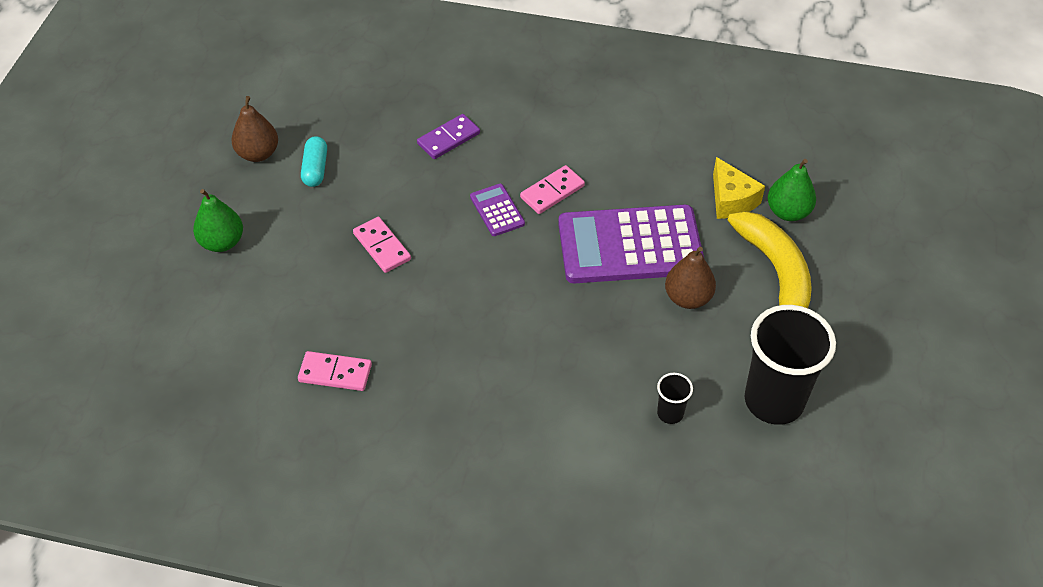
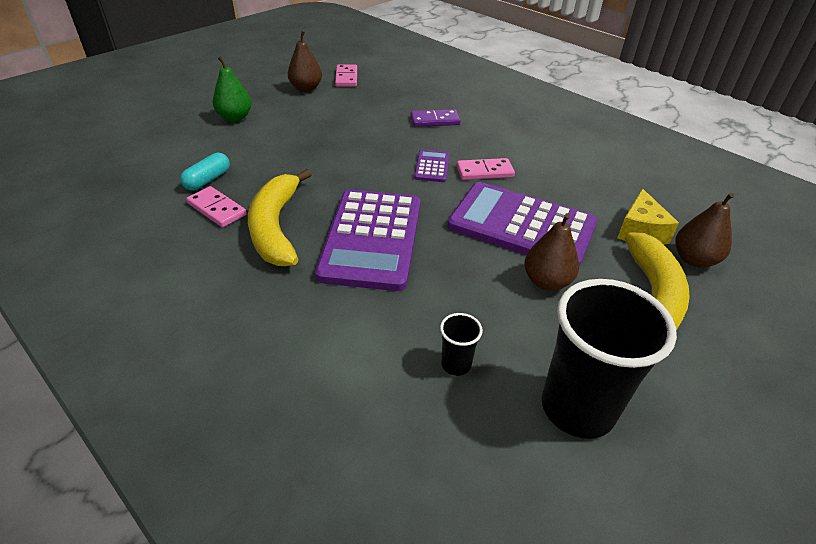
camera: 30 degrees right, 10 degrees down
(315, 169) = (332, 106): turquoise capsule -> turquoise capsule (208, 180)
(382, 247) = (329, 155): pink domino -> pink domino (346, 78)
(414, 363) = (276, 227): none -> yellow banana
(512, 330) = (372, 239): none -> purple calculator
(788, 212) = (694, 259): green pear -> brown pear

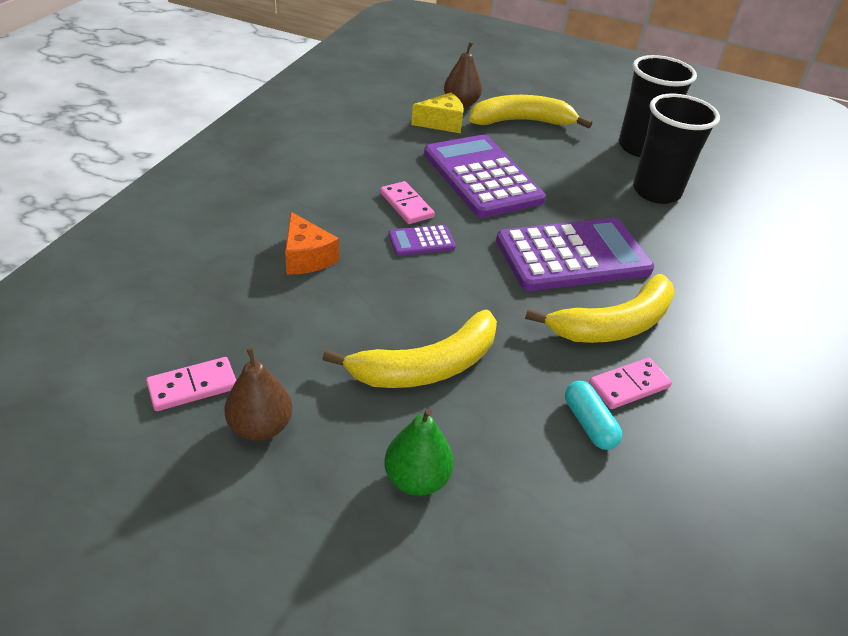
camera: 115 degrees left, 0 degrees up
(208, 180) = (589, 424): turquoise capsule -> turquoise capsule turned 60 degrees clockwise
(217, 209) = (629, 385): pink domino -> pink domino turned 45 degrees clockwise
(305, 138) = (427, 366): none -> yellow banana
(435, 120) = (306, 257): purple domino -> orange cheese
(456, 364) = (656, 192): black cup -> black cup, size x2.28
(521, 226) = (482, 177): purple calculator -> purple calculator turned 150 degrees clockwise
(546, 281) = (542, 162): brown pear -> none

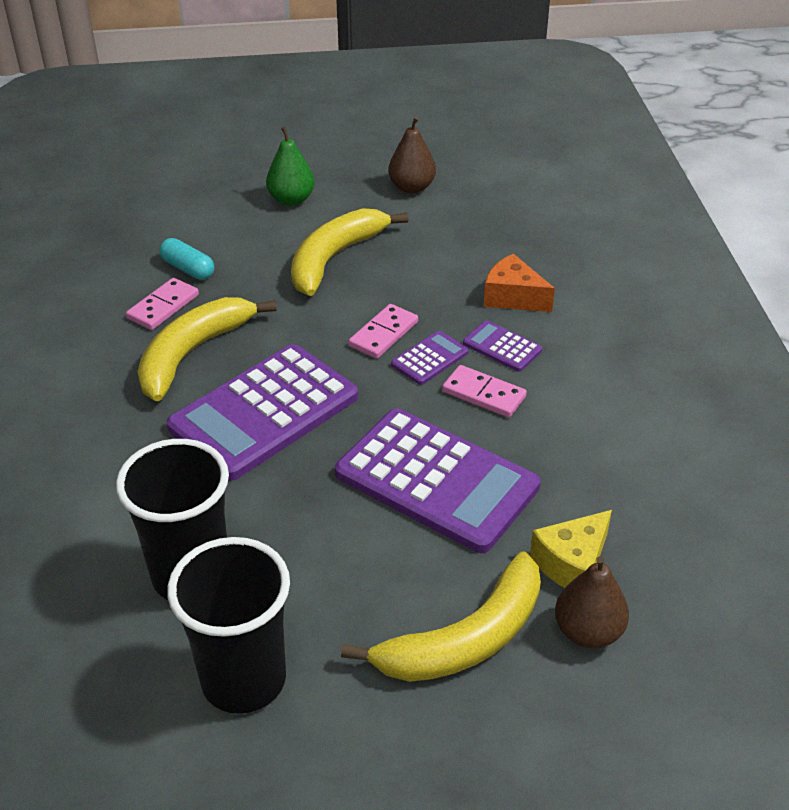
camera: 155 degrees right, 0 degrees up
(193, 387) = (478, 189): pink domino -> pink domino (383, 334)
(360, 227) = (502, 347): none -> purple calculator

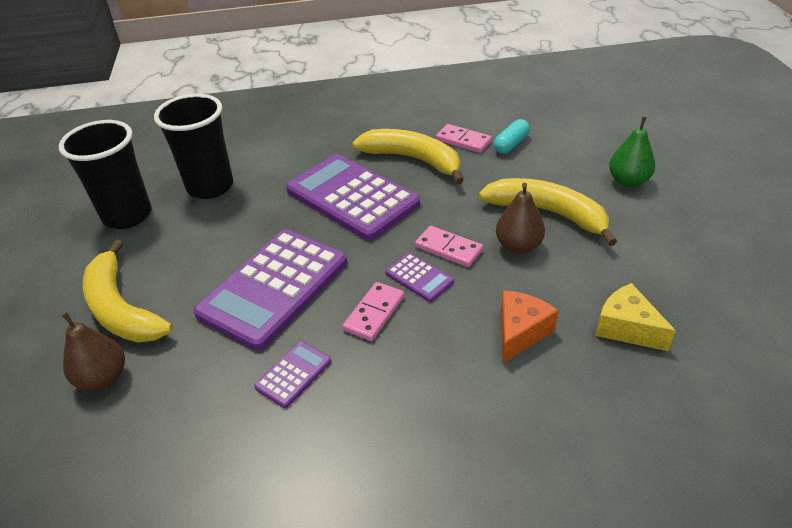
camera: 90 degrees right, 0 degrees up
(411, 188) = (687, 252): brown pear -> brown pear (518, 246)
(502, 347) = (440, 325): purple calculator -> purple calculator (293, 374)
(572, 563) = (172, 370): yellow cheese -> yellow cheese (626, 328)

